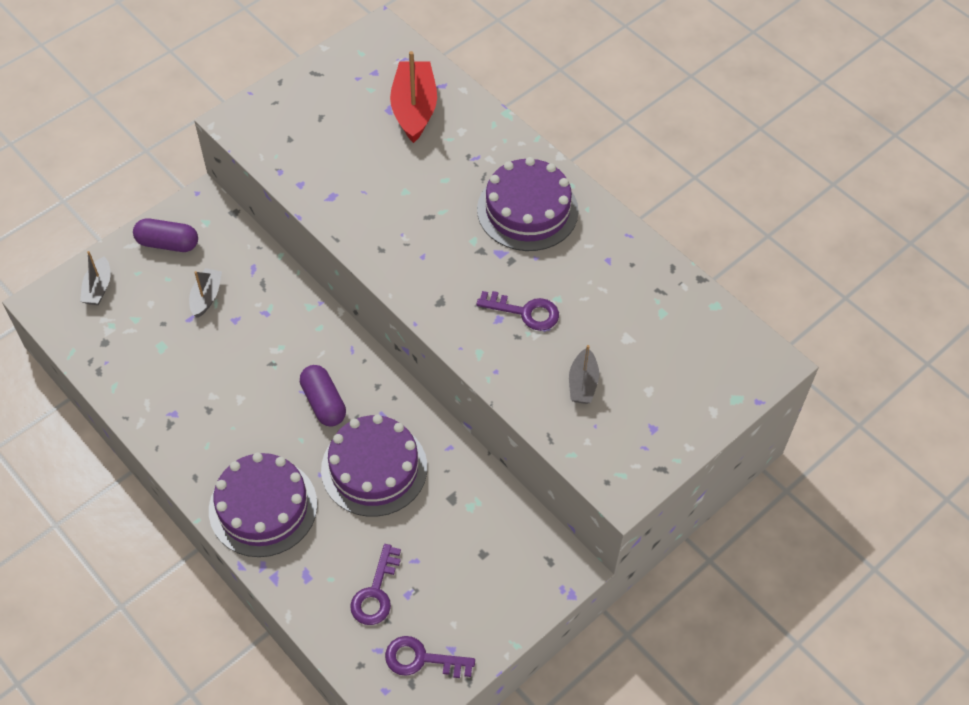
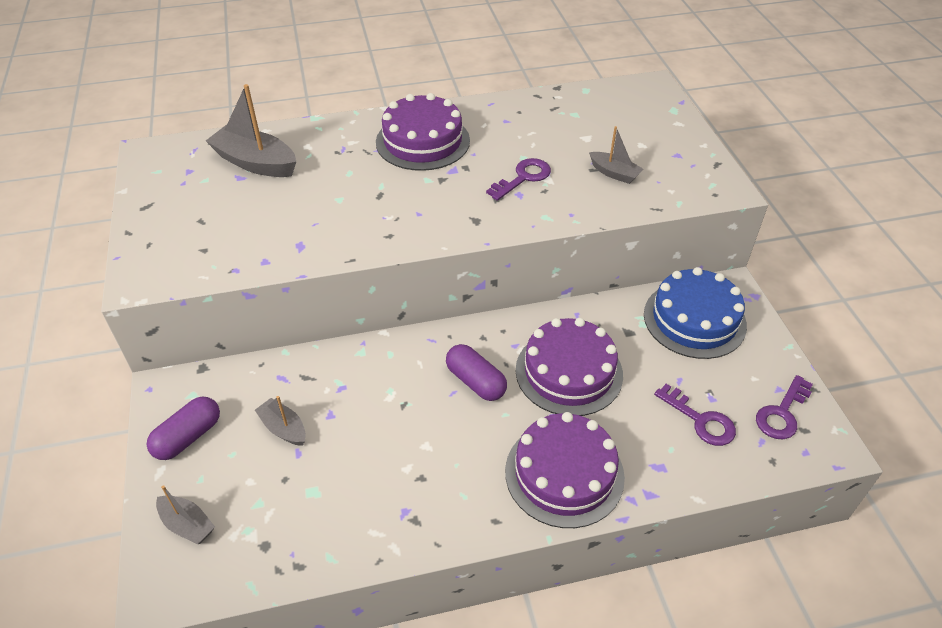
camera: 60 degrees left, 10 degrees down
(323, 403) = (475, 381): purple capsule -> purple capsule turned 45 degrees clockwise
(414, 109) = (255, 163): red boat -> grey boat
(502, 549) = (694, 319): none -> blue cake

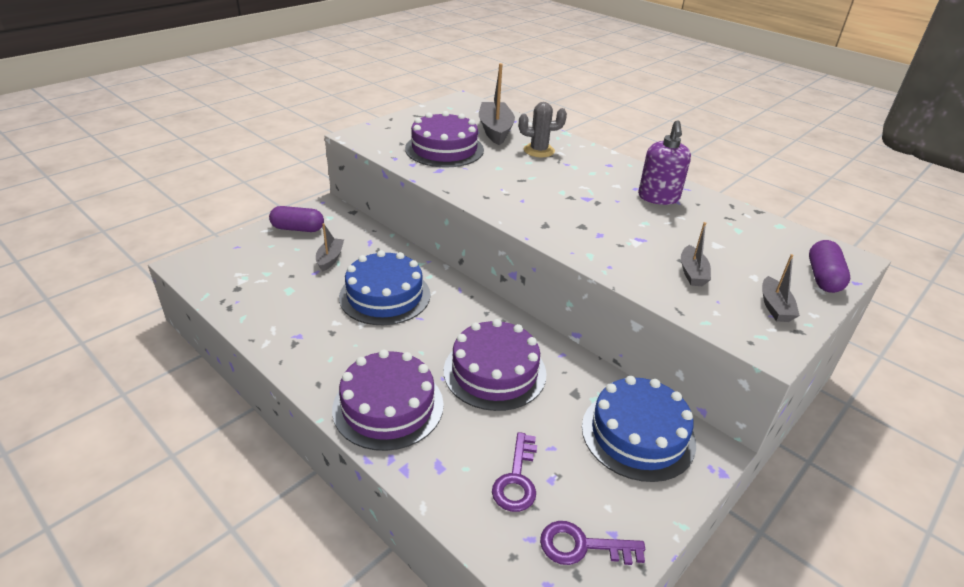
camera: 55 degrees right, 10 degrees down
(187, 525) = (236, 254): grey boat -> grey boat (774, 307)
(333, 154) = (539, 150): none -> grey cactus
(394, 406) = (385, 295): none -> blue cake
(422, 141) = (600, 176): purple cake -> purple cake (444, 149)
(475, 381) = (439, 325): purple capsule -> purple capsule (823, 277)
(490, 127) = (658, 198): none -> purple soap dispenser
(523, 178) = (621, 230): purple key -> none

